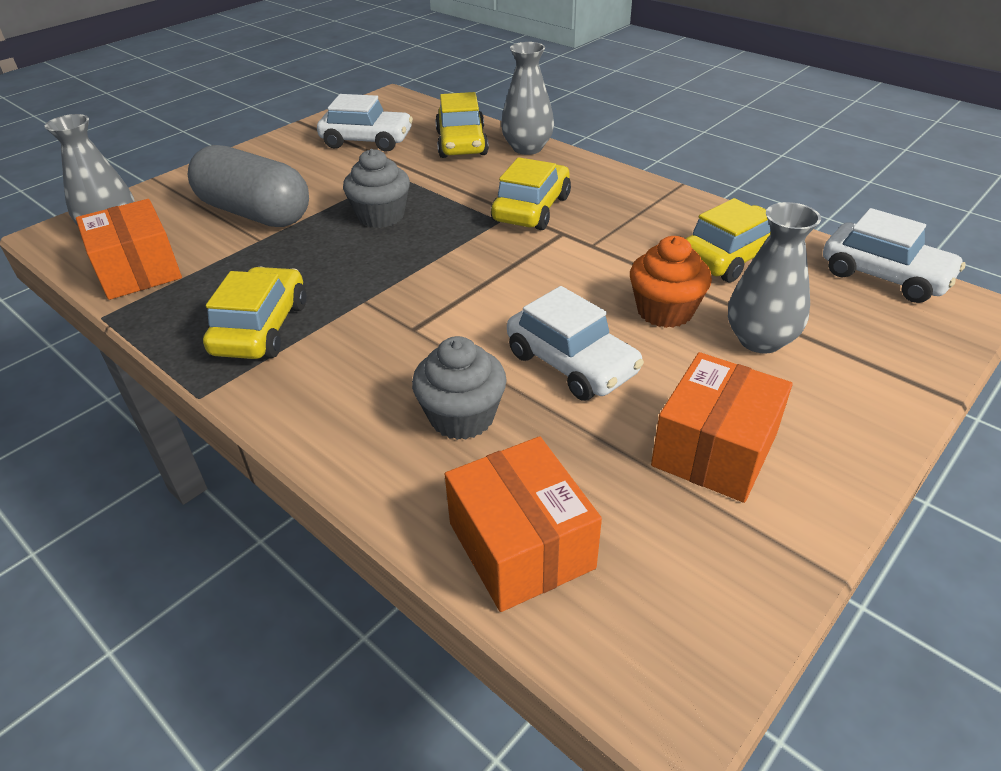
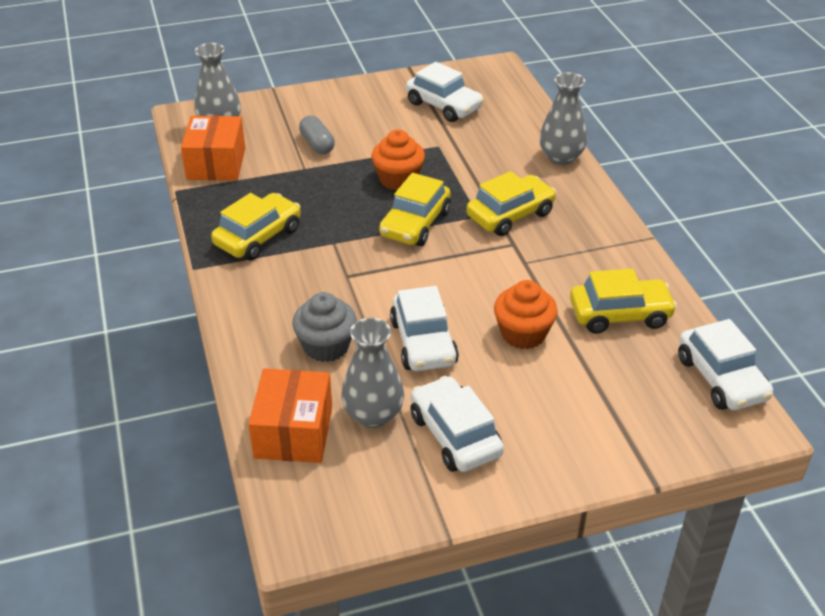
camera: 30 degrees right, 0 degrees up
(255, 213) = (317, 144): grey capsule -> grey capsule, size x0.49
(381, 216) = (398, 179): grey cupcake -> orange cupcake
(461, 143) = (513, 134): yellow car -> yellow car (415, 224)
(714, 449) = (455, 435): orange box -> white car
(760, 340) = (566, 383): grey vase -> grey vase (373, 415)

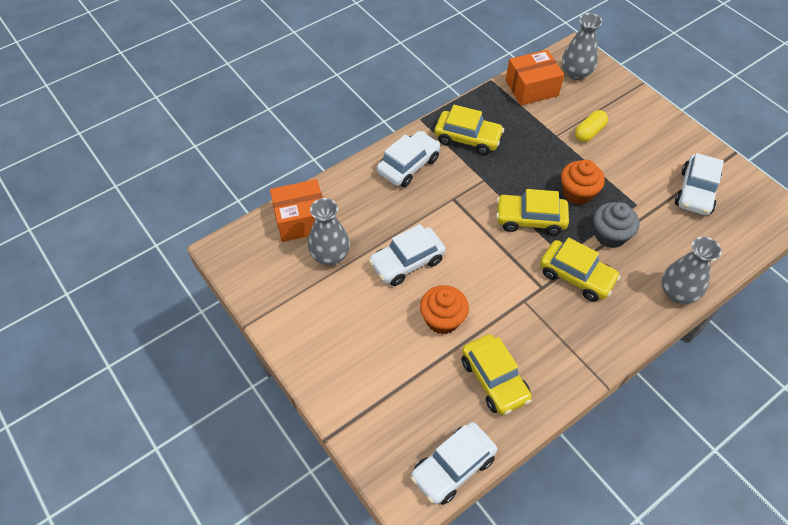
camera: 70 degrees right, 15 degrees up
(317, 144) = (589, 132): grey capsule -> yellow capsule
(326, 346) = (380, 211): grey cupcake -> grey cupcake (610, 235)
(455, 435) = (329, 305): white car -> white car (408, 165)

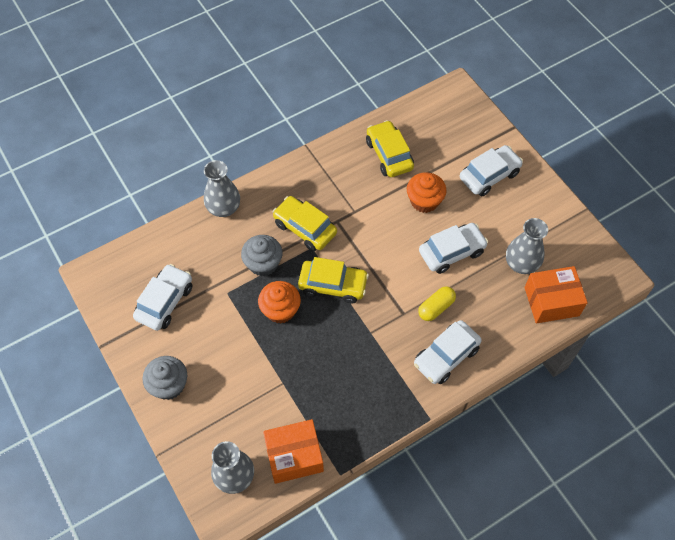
camera: 175 degrees left, 5 degrees up
(453, 467) = (426, 104): white car -> white car (489, 175)
(467, 138) = (380, 386): yellow car -> none
(589, 132) = (246, 384): yellow capsule -> yellow capsule (436, 307)
(658, 127) = (169, 385): none -> grey cupcake

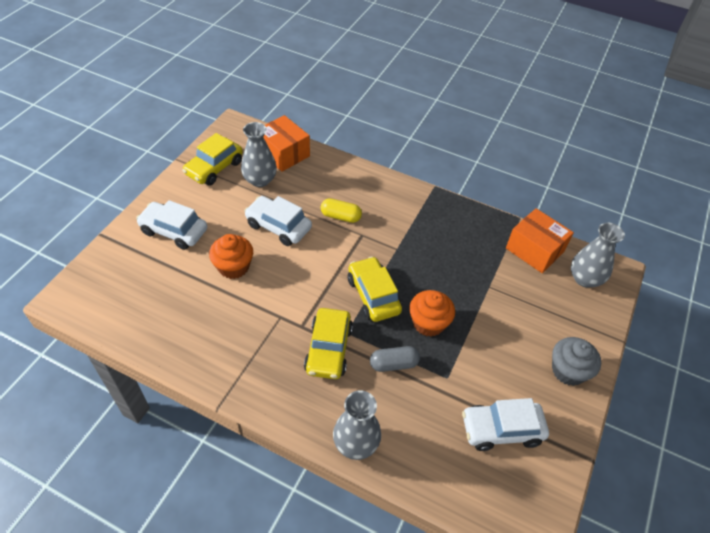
camera: 125 degrees left, 10 degrees down
(263, 263) = (393, 364): grey cupcake -> grey capsule
(389, 155) = (190, 319): yellow car -> yellow car (214, 168)
(446, 356) = (378, 195): white car -> none

